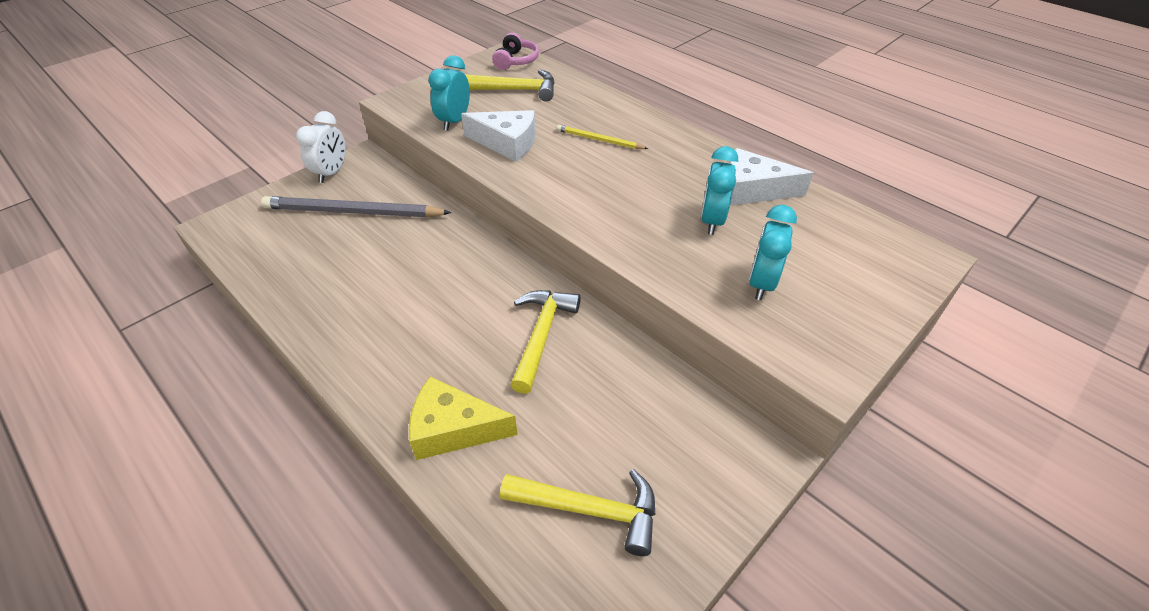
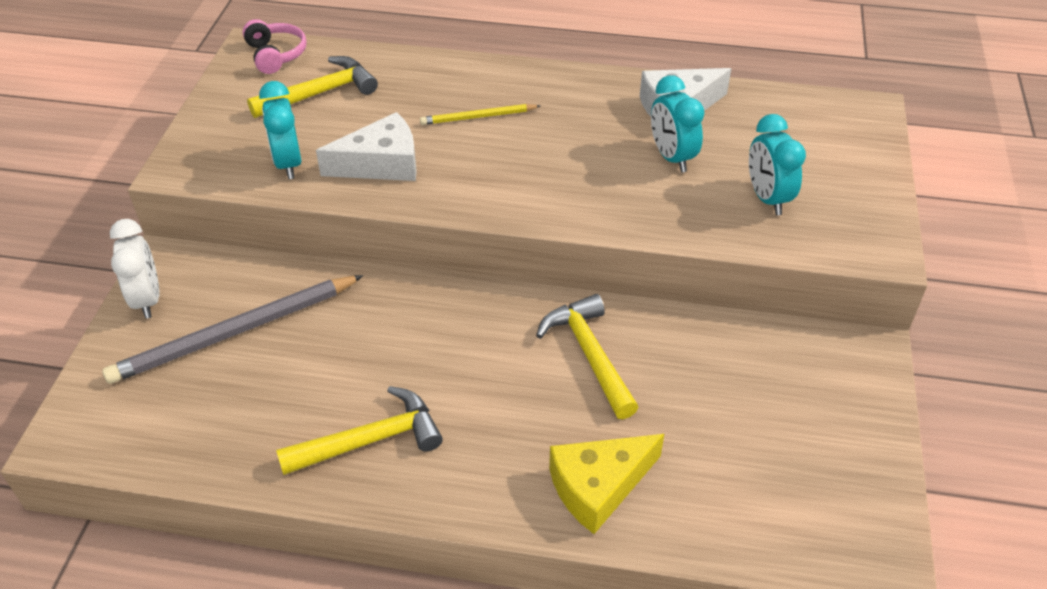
camera: 35 degrees left, 0 degrees up
(590, 510) = (781, 479): yellow hammer -> yellow hammer (370, 440)

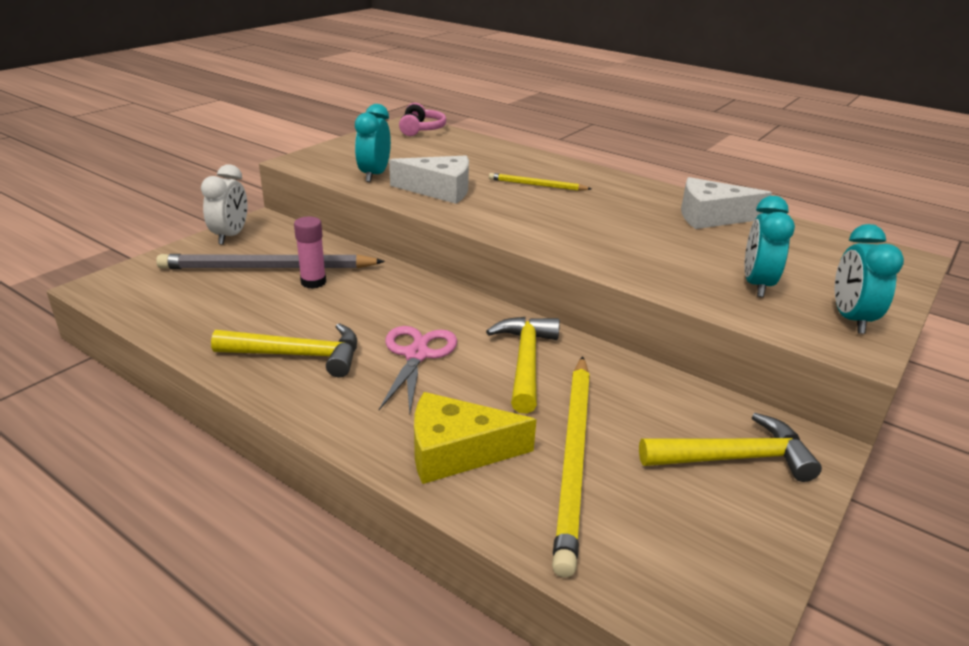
camera: 25 degrees right, 15 degrees down
(304, 333) = (313, 282): none -> pink glue stick
(320, 93) = (432, 151): yellow hammer -> yellow hammer (734, 458)
(485, 389) = (417, 355): none -> pink scissors
(671, 157) = (683, 241): turquoise clock -> turquoise clock (850, 319)
(697, 448) = (574, 458): none -> yellow pencil

